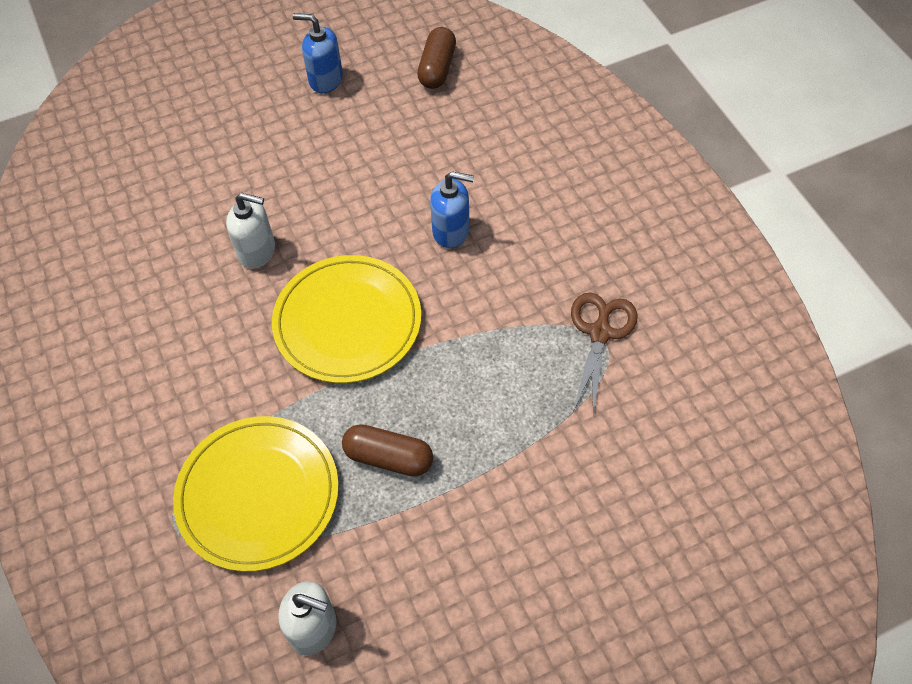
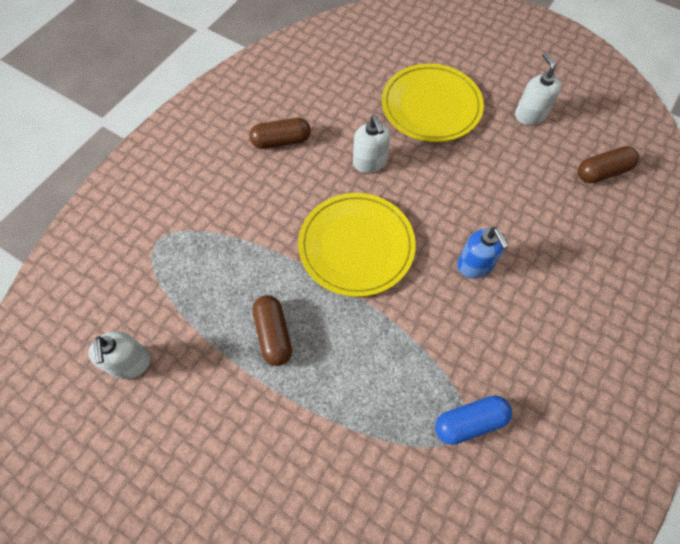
camera: 55 degrees right, 5 degrees up
(151, 322) = (281, 141): none -> brown capsule
(258, 495) = (202, 273): yellow plate -> yellow plate (431, 106)
(325, 79) = (530, 115): blue soap dispenser -> white soap dispenser
(600, 332) = (470, 422): brown scissors -> blue capsule

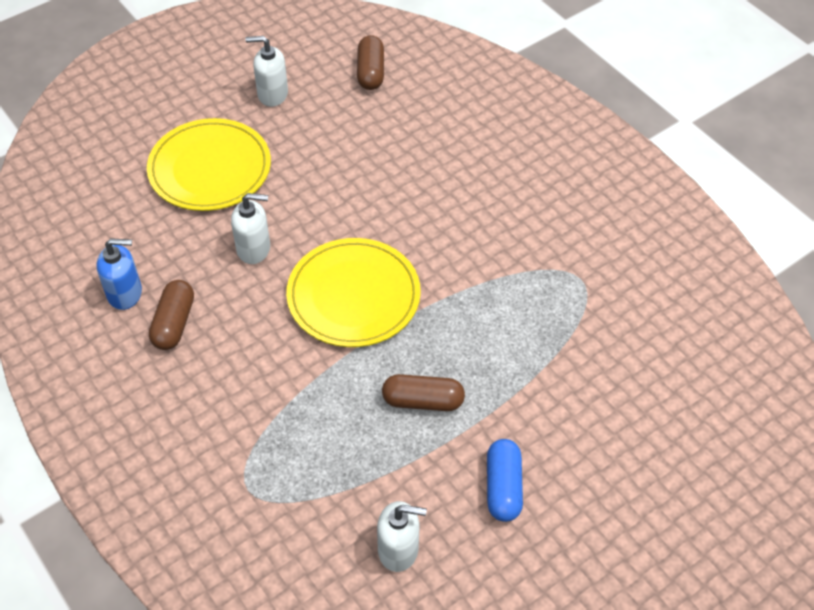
camera: 70 degrees left, 10 degrees down
(470, 422) = (573, 271): blue capsule -> blue capsule (503, 487)
(475, 265) = (423, 207): blue soap dispenser -> blue soap dispenser (125, 293)

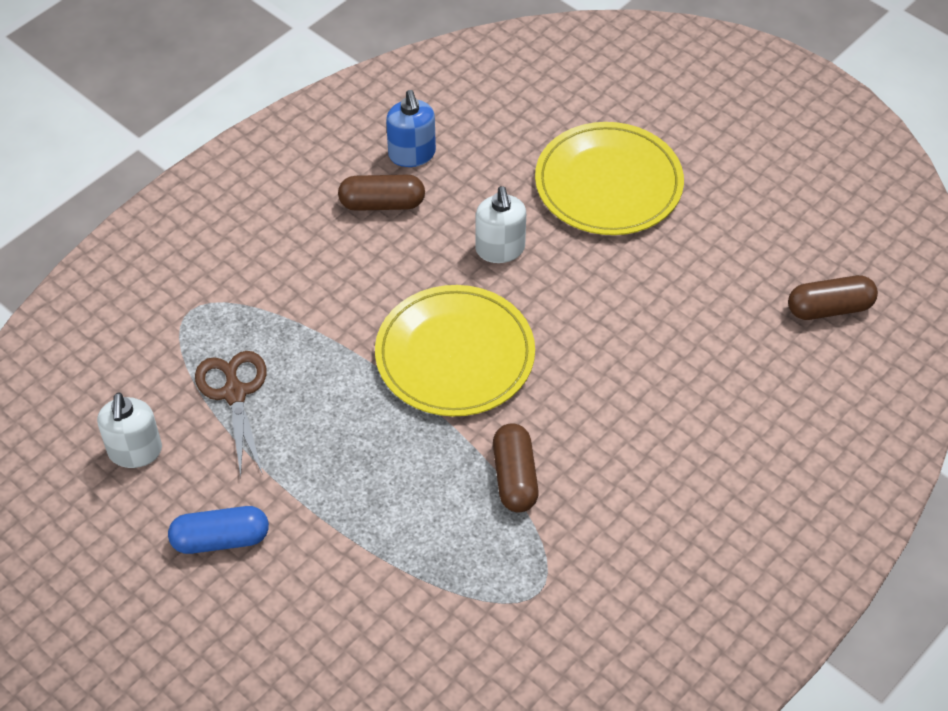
camera: 80 degrees right, 0 degrees up
(272, 94) = (750, 215): white soap dispenser -> none
(352, 461) = (234, 393): none -> brown scissors
(423, 401) = (322, 445): brown capsule -> brown capsule (515, 477)

